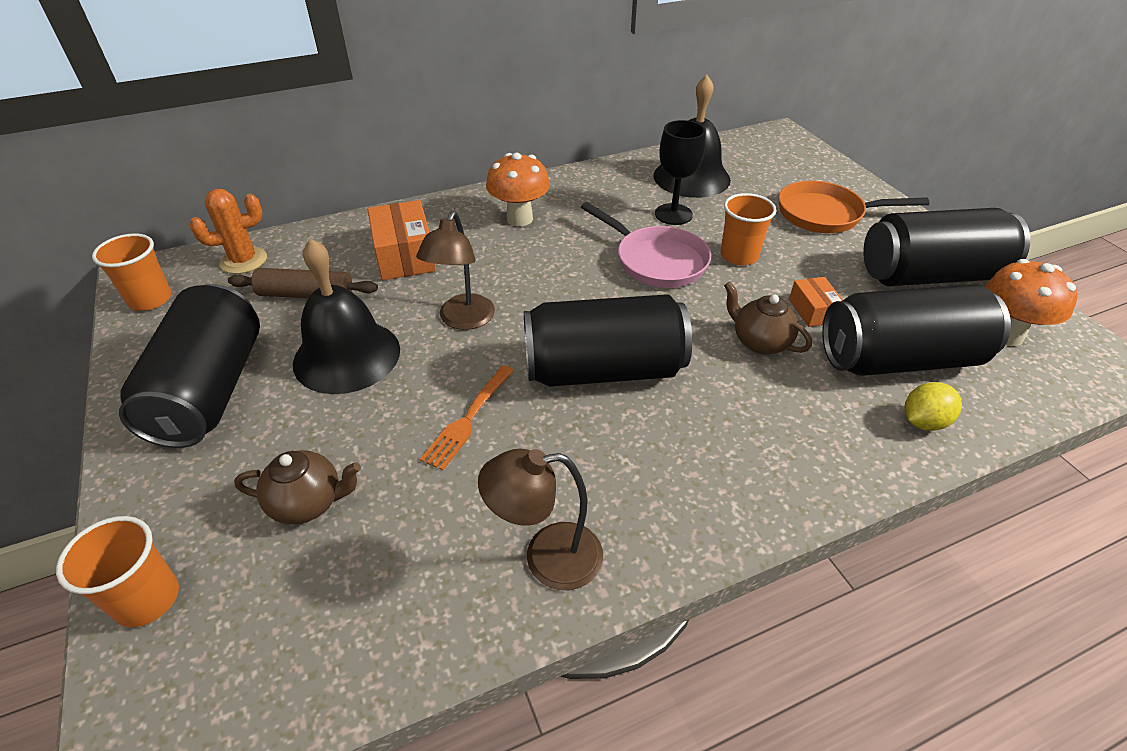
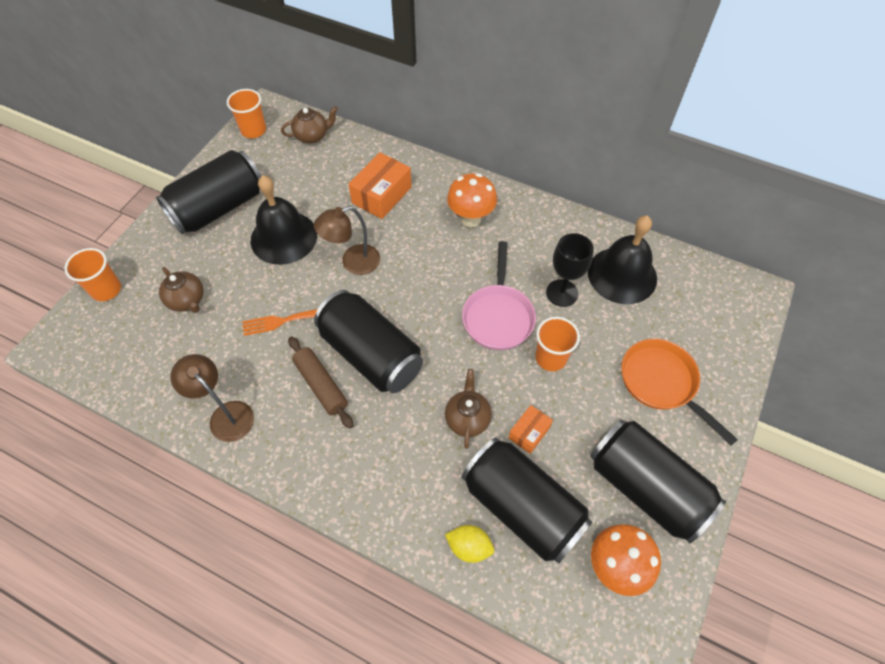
camera: 50 degrees right, 15 degrees up
(244, 261) = (312, 136): orange cactus -> brown teapot
(306, 295) = (311, 183): brown rolling pin -> brown rolling pin (321, 385)

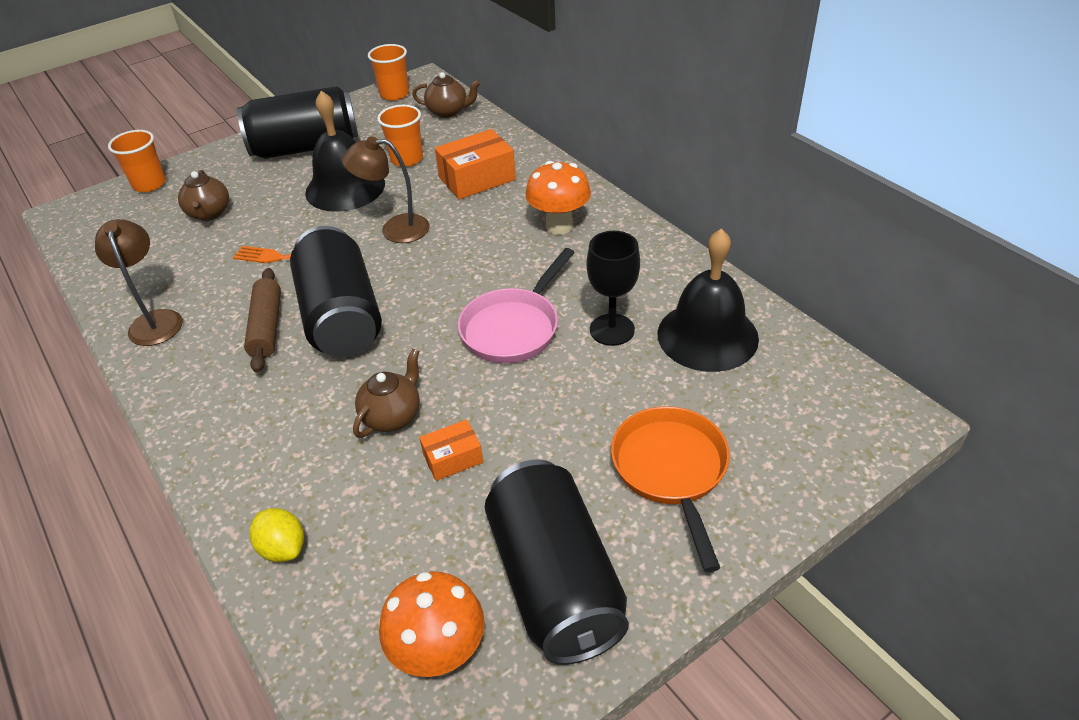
camera: 30 degrees right, 15 degrees down
(522, 507) = (379, 534): black can -> none
(550, 358) = (543, 391): orange cup -> orange cup (407, 159)

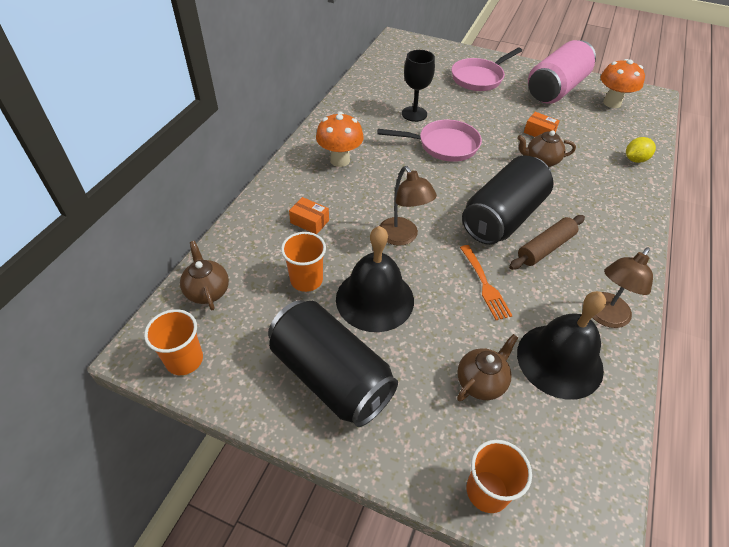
camera: 125 degrees left, 5 degrees up
(283, 548) = (635, 159): yellow lemon -> yellow lemon turned 45 degrees clockwise
(477, 178) = (309, 221): orange box -> orange box, size x0.57
(555, 581) = (556, 89): black can -> pink can
(671, 470) = (479, 78): orange pan -> pink pan
(707, 335) = (392, 87): black bell -> black bell (559, 360)

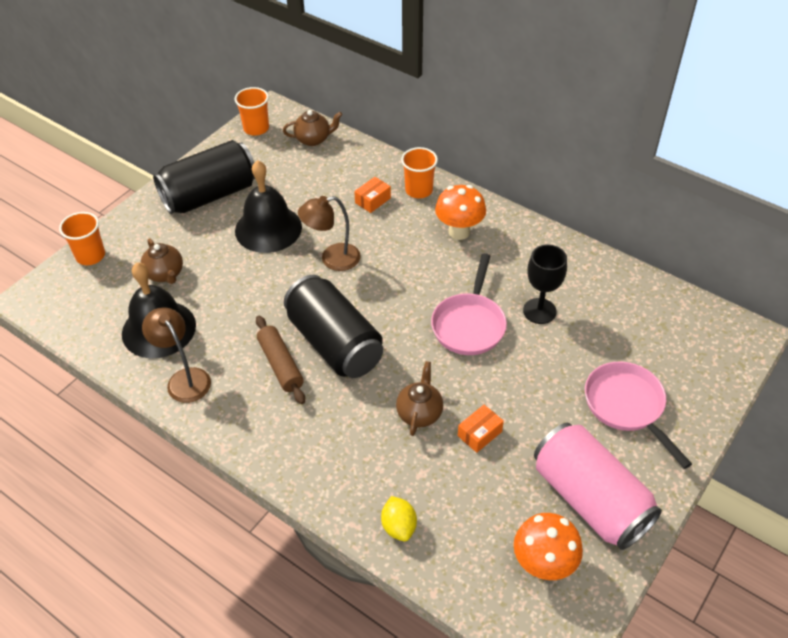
camera: 105 degrees right, 0 degrees up
(306, 280) = (304, 192): orange cup -> orange cup (419, 190)
(484, 284) = (255, 303): orange fork -> none

